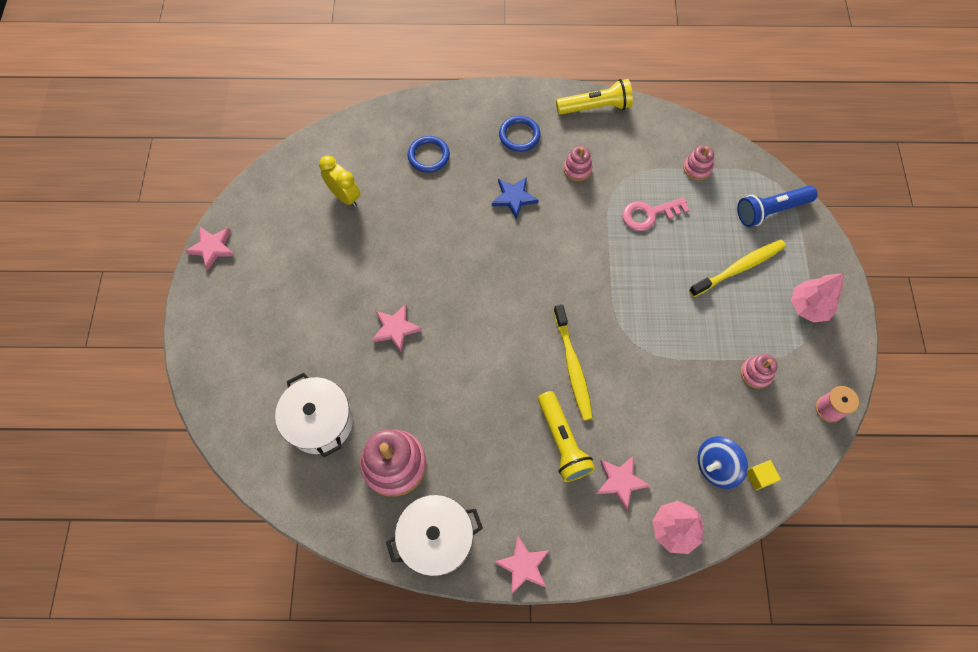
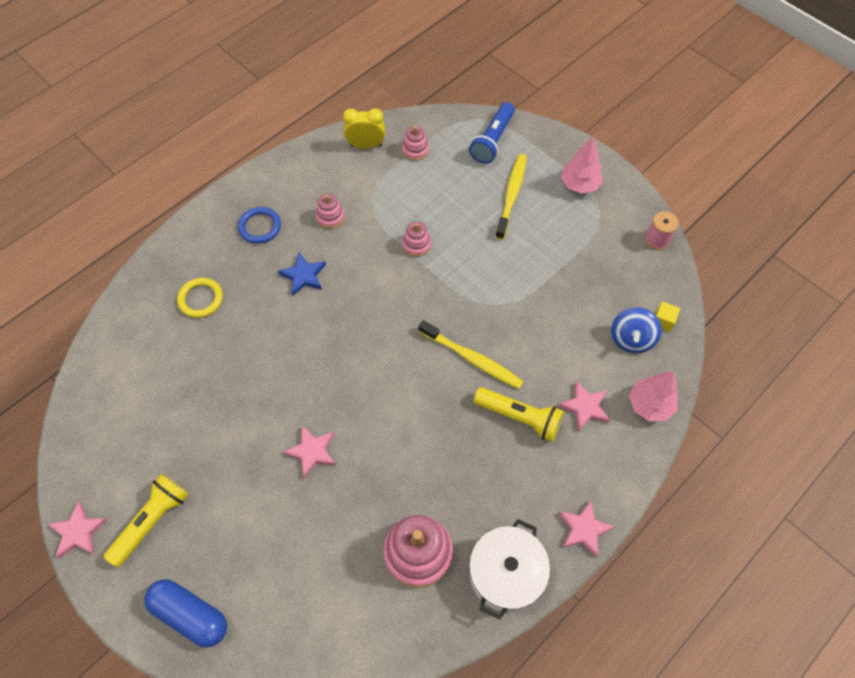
camera: 45 degrees left, 5 degrees down
(222, 363) = (190, 615): none -> blue capsule
(320, 421) = (325, 579): white pot -> none
(345, 196) = (160, 388): yellow clock -> yellow clock (366, 145)
(428, 156) = (201, 299): blue ring -> yellow ring
(595, 107) = (298, 162): yellow flashlight -> yellow flashlight (152, 521)
(649, 214) = (415, 208): pink key -> none
(756, 373) = (593, 255): pink stacking toy -> pink stacking toy (416, 244)

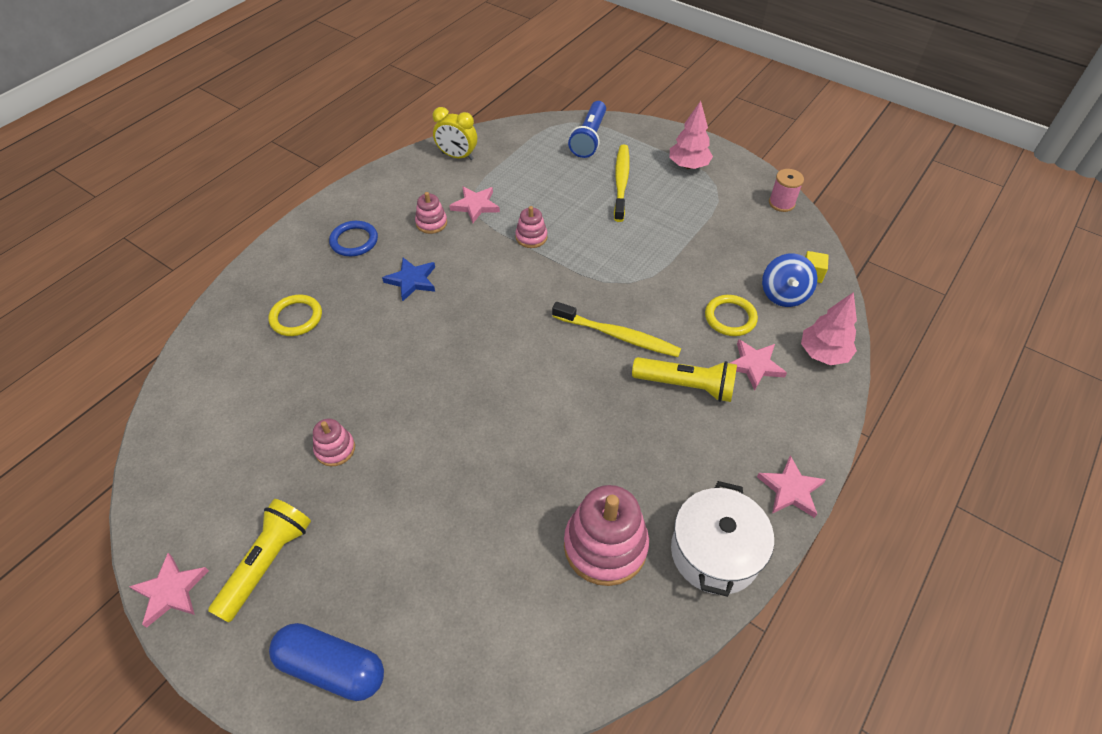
camera: 10 degrees left, 10 degrees down
(312, 451) = (455, 455): pink star -> pink star (475, 206)
(366, 145) = (457, 156): yellow clock -> yellow clock turned 150 degrees counterclockwise
(415, 150) = (510, 155): pink stacking toy -> pink stacking toy (335, 449)
(576, 355) = (730, 317): none -> yellow ring

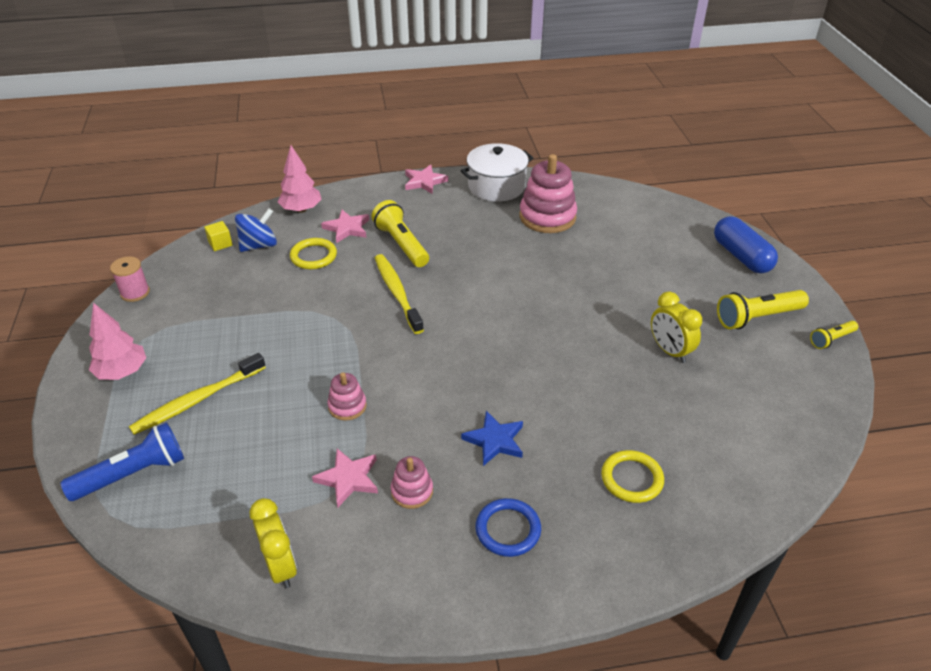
camera: 135 degrees left, 10 degrees down
(171, 591) = (831, 339): pink star -> yellow flashlight
(335, 449) = (669, 351): pink stacking toy -> yellow clock

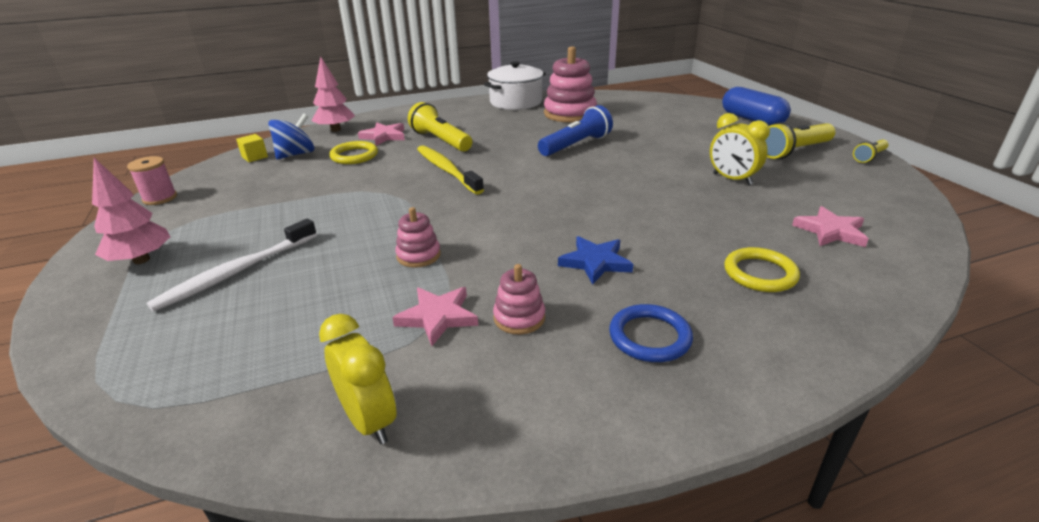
camera: 10 degrees left, 10 degrees down
(133, 474) = (151, 351): blue flashlight -> blue flashlight (576, 145)
(197, 400) = (236, 272): yellow toothbrush -> white toothbrush
(424, 182) = (449, 105): pink star -> pink star (830, 231)

